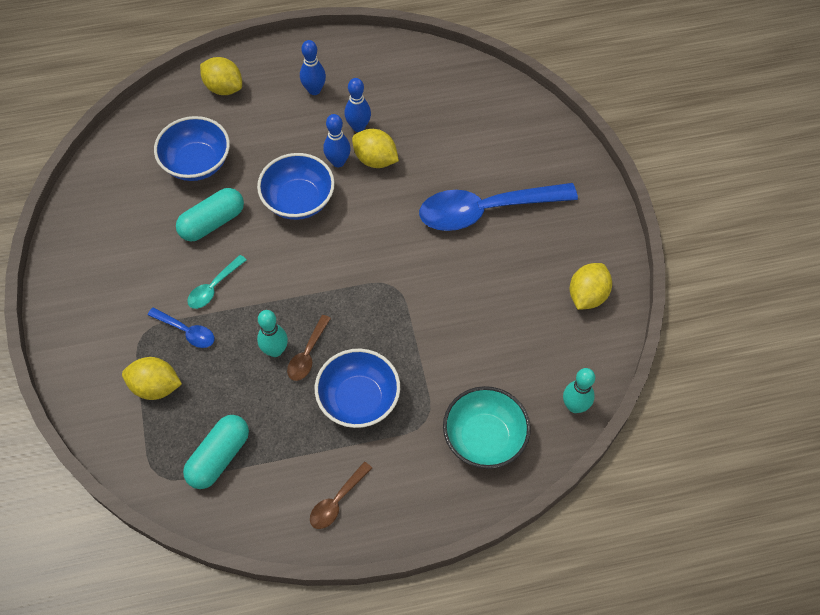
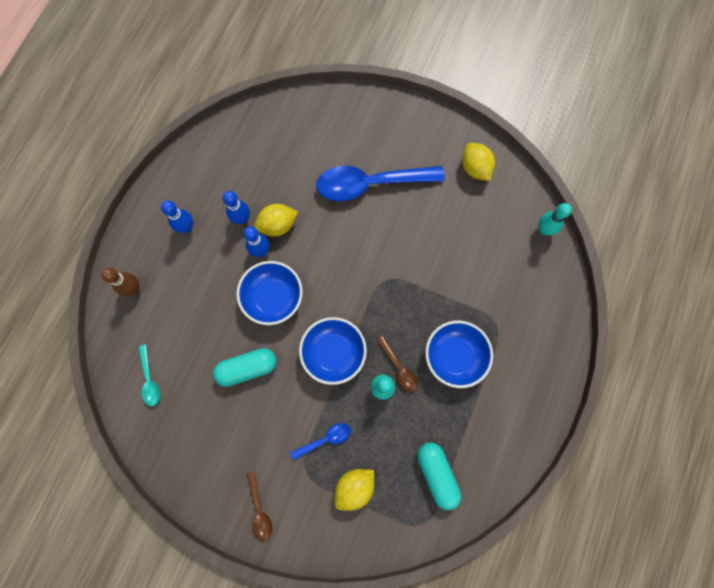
camera: 55 degrees left, 15 degrees up
(197, 163) = (187, 348): blue bowl -> blue bowl (333, 353)
(212, 222) = (247, 368): turquoise capsule -> turquoise capsule turned 75 degrees clockwise
(213, 287) = (302, 399): turquoise spoon -> turquoise spoon (150, 380)
(224, 88) = (133, 288): yellow lemon -> brown bowling pin
(337, 501) = (516, 416): brown spoon -> brown spoon (259, 510)
(484, 438) = (531, 297): turquoise bowl -> none
(485, 210) = (370, 184): blue spoon -> blue spoon turned 60 degrees clockwise

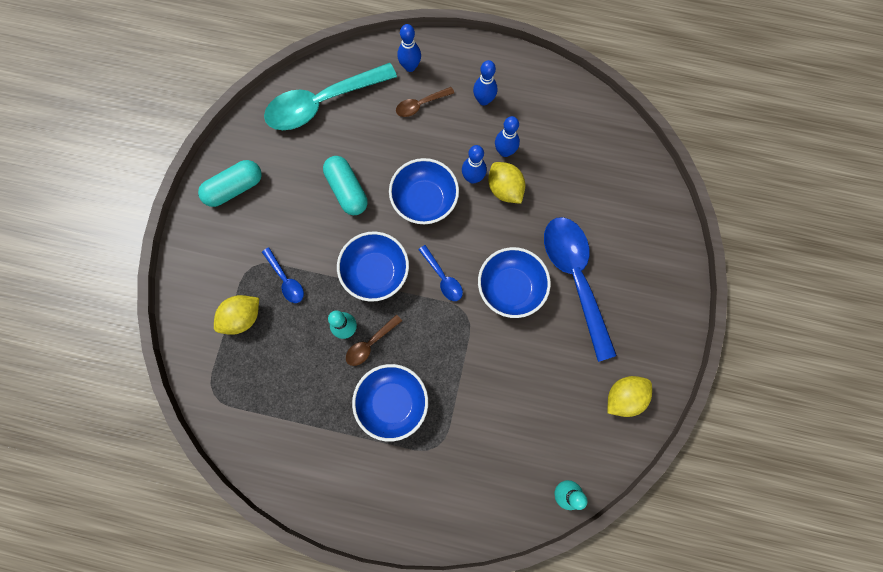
camera: 80 degrees right, 0 degrees up
(133, 288) = (410, 67): brown bowling pin -> blue bowling pin
(150, 380) = (322, 103): turquoise spoon -> turquoise spoon, size x2.21
(259, 510) = (211, 230): brown spoon -> brown spoon (420, 105)
(350, 294) = (443, 278): none -> blue spoon
(354, 487) = (242, 317): yellow lemon -> yellow lemon turned 75 degrees counterclockwise
(369, 238) = (511, 288): none -> blue bowl
(437, 474) = (264, 401): turquoise capsule -> turquoise capsule (234, 188)

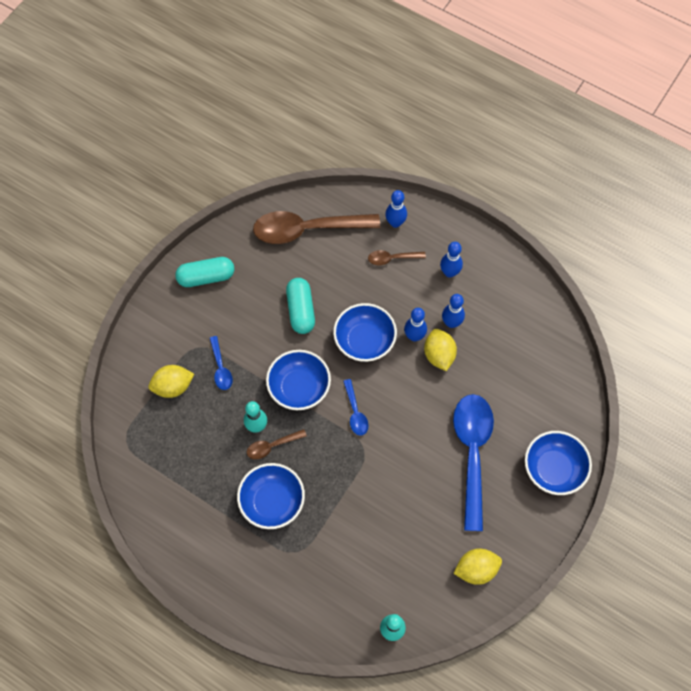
camera: 20 degrees right, 10 degrees down
(322, 103) = (307, 230): turquoise spoon -> brown spoon
(511, 288) = (412, 441): blue bowl -> blue bowl (553, 469)

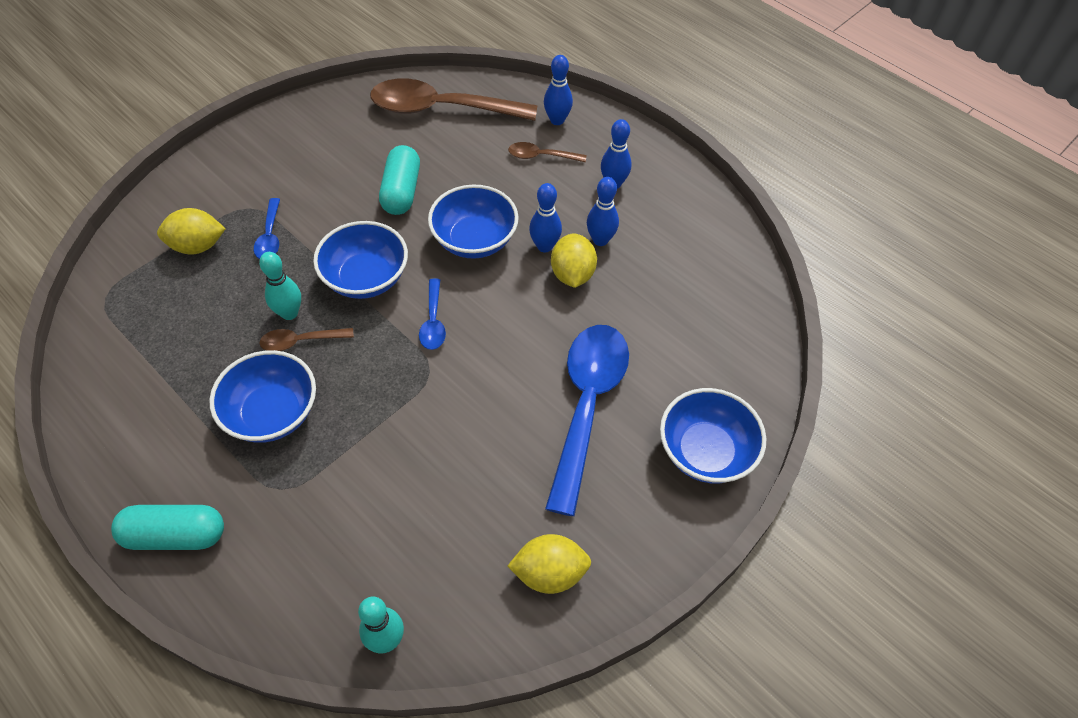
camera: 10 degrees right, 10 degrees down
(206, 277) = (294, 136): turquoise capsule -> turquoise capsule (175, 535)

